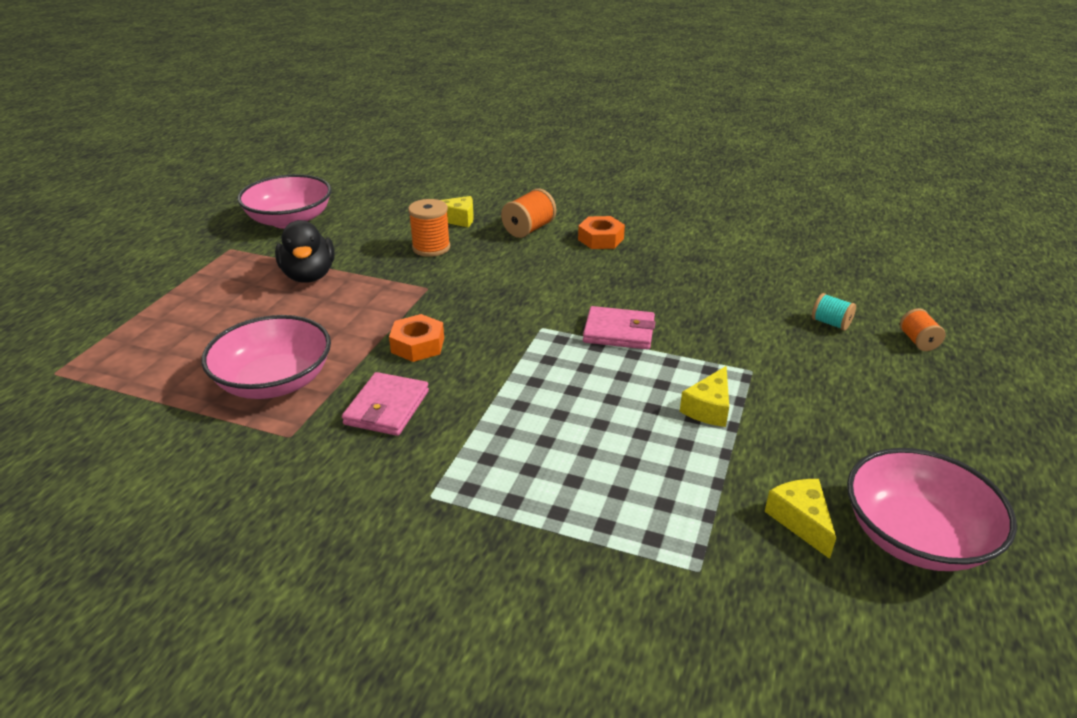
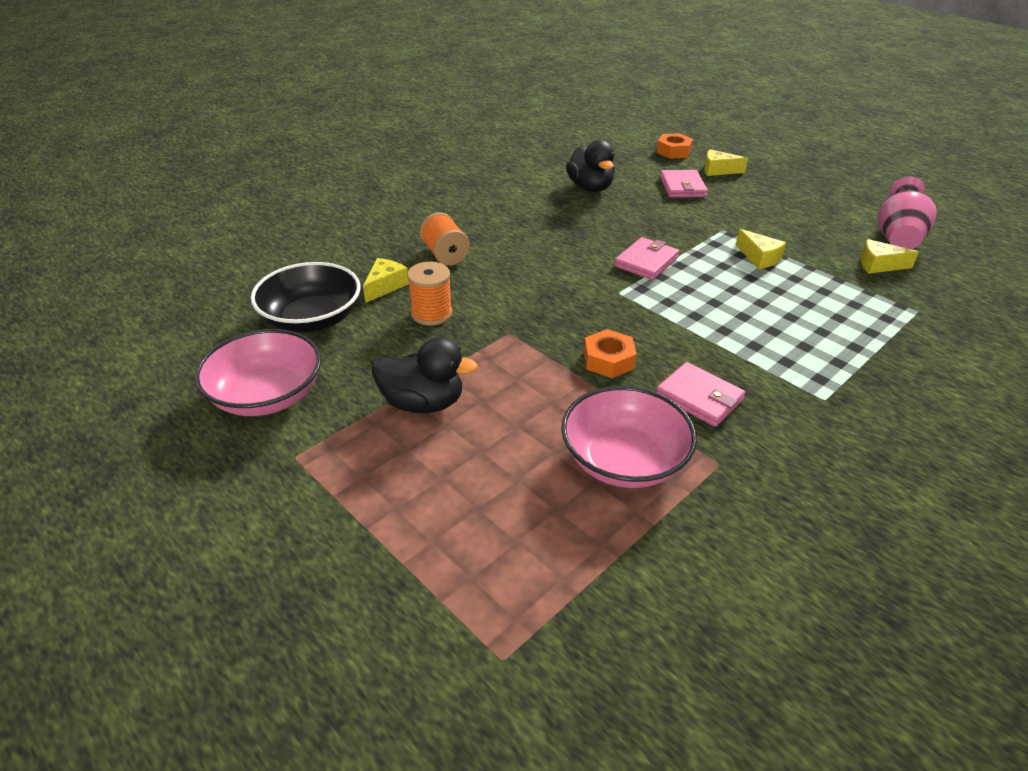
camera: 65 degrees left, 5 degrees up
(390, 207) = (312, 319): none -> black bowl
(600, 239) = (496, 228): orange nut -> orange nut (673, 151)
(747, 267) = (590, 188): none -> black duck
(830, 323) = (682, 187): turquoise spool -> pink wallet
(915, 536) = (897, 238): pink bowl -> pink vase
(918, 341) = (718, 170): orange spool -> yellow cheese

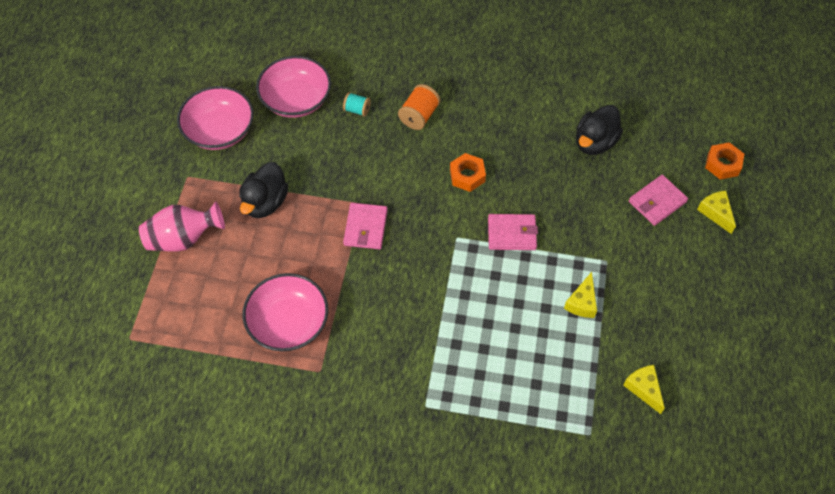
camera: 55 degrees right, 20 degrees up
(312, 319) = (296, 100): black bowl -> pink bowl
(385, 286) = (357, 110): yellow cheese -> turquoise spool
(423, 403) = (265, 202): black duck -> black duck turned 45 degrees clockwise
(431, 314) = (348, 152): orange spool -> none
(608, 360) = (374, 270): orange nut -> orange nut (467, 175)
(699, 397) = (373, 335): pink wallet -> pink wallet (365, 227)
(897, 238) = (707, 389): pink vase -> pink vase (183, 239)

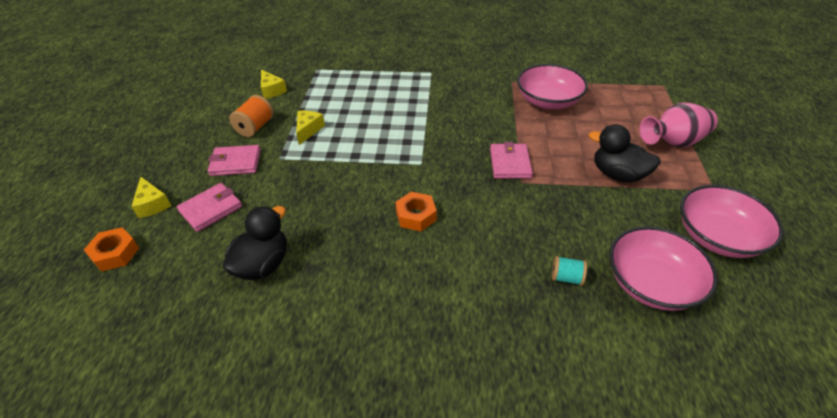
camera: 175 degrees right, 15 degrees down
(265, 202) = (618, 174): black duck -> black duck turned 75 degrees counterclockwise
(419, 116) = (485, 277): orange spool -> orange spool (255, 127)
(511, 234) = (367, 170): pink wallet -> pink wallet (235, 163)

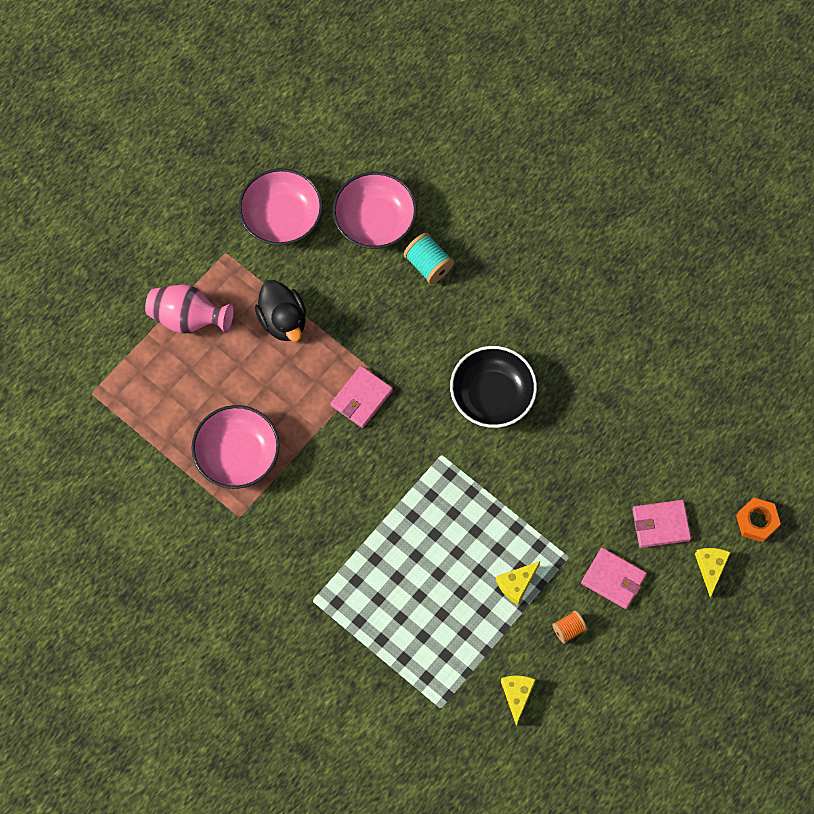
camera: 145 degrees left, 25 degrees up
(255, 127) = (568, 629): orange spool -> orange spool, size x0.64
(263, 265) = (643, 428): black duck -> none
(416, 216) = (492, 395): orange nut -> black bowl
(566, 278) = (428, 264): turquoise spool -> turquoise spool, size x1.56

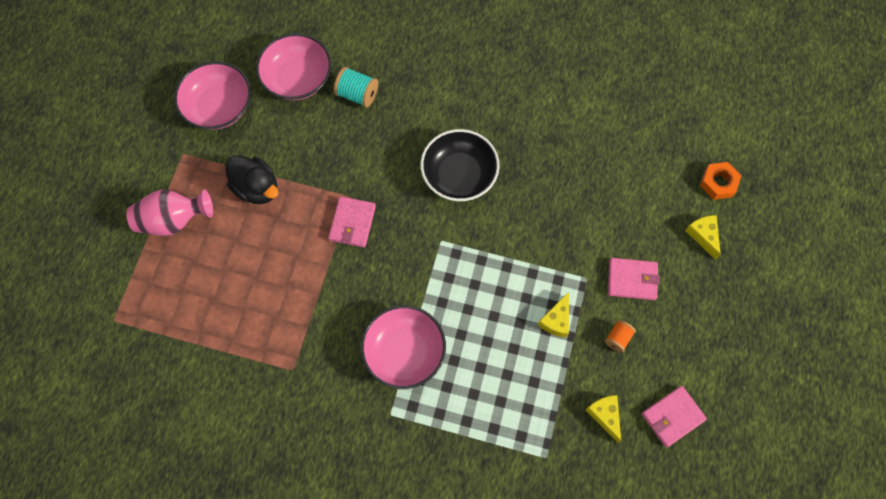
camera: 25 degrees left, 0 degrees up
(237, 455) = (267, 317): pink bowl -> pink bowl (404, 352)
(661, 524) = (646, 219): pink wallet -> pink wallet (672, 416)

